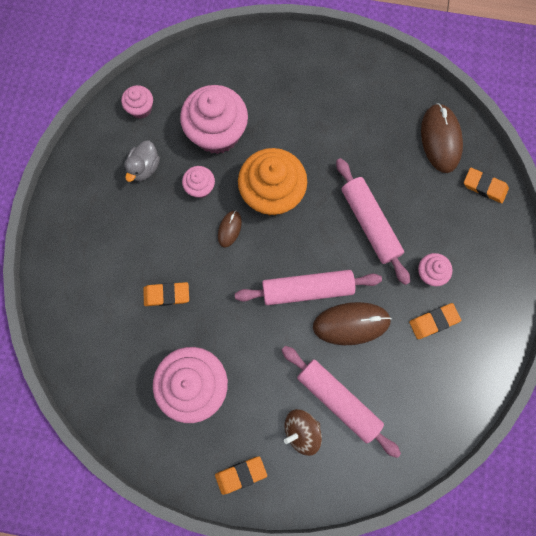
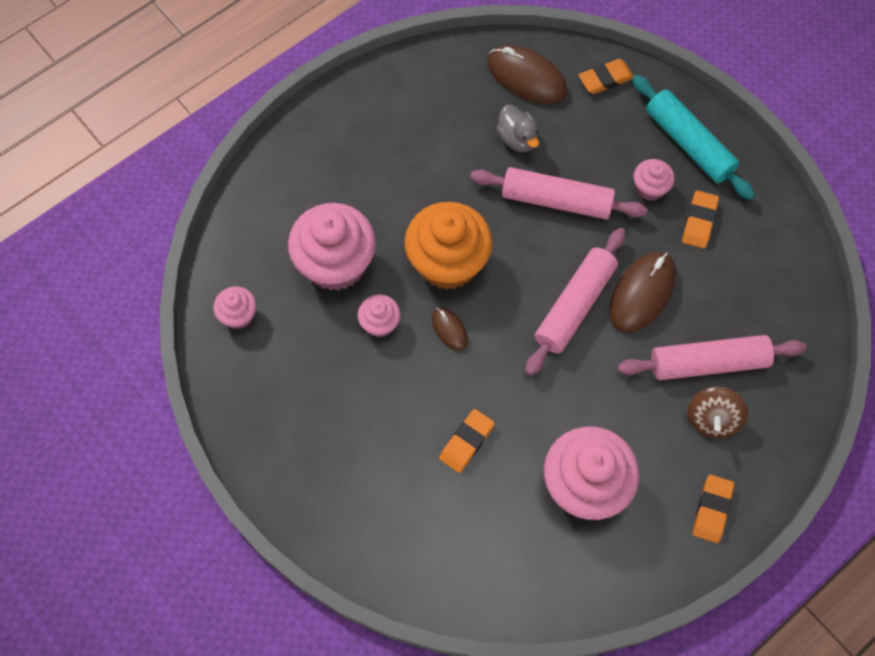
camera: 50 degrees left, 10 degrees down
(144, 167) = (308, 360): grey duck -> grey duck (517, 139)
(484, 273) = (688, 144): none -> turquoise rolling pin

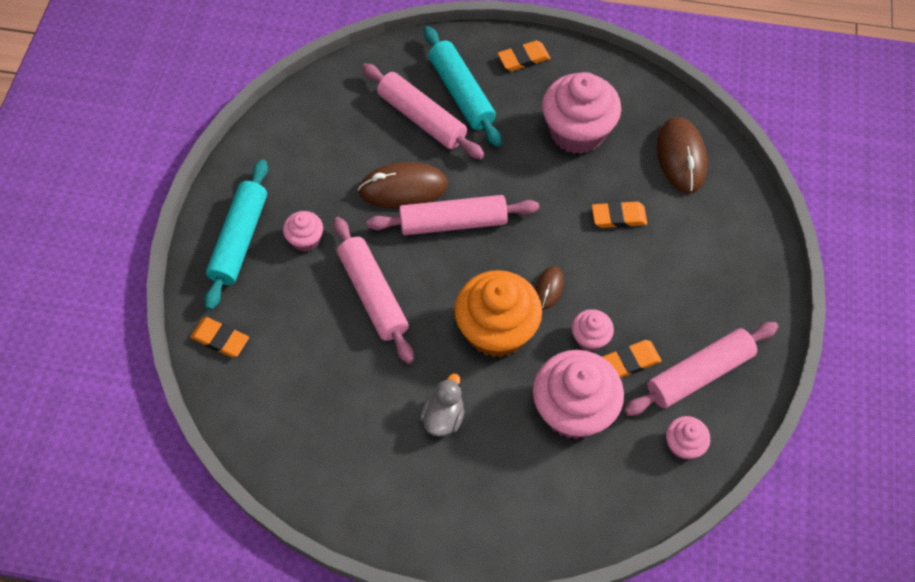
camera: 130 degrees left, 5 degrees down
(277, 377) = (699, 374): none -> pink rolling pin
(517, 139) = (338, 363): grey duck -> grey duck (443, 417)
(526, 77) = (268, 401): brown mouse -> brown mouse (681, 157)
(699, 221) = (308, 190): orange eraser -> orange eraser (630, 361)
(712, 419) = (461, 93): brown spinning top -> turquoise rolling pin

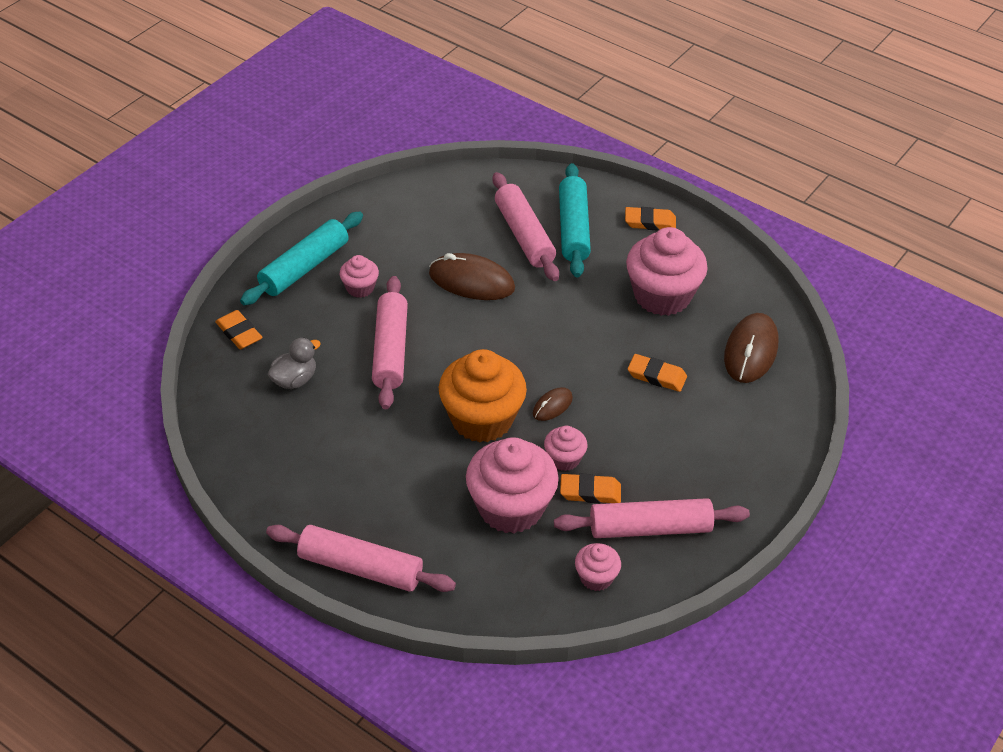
camera: 25 degrees right, 15 degrees down
(443, 417) = (389, 465): grey duck -> grey duck (294, 380)
(453, 223) = (498, 323): pink rolling pin -> pink rolling pin (360, 568)

